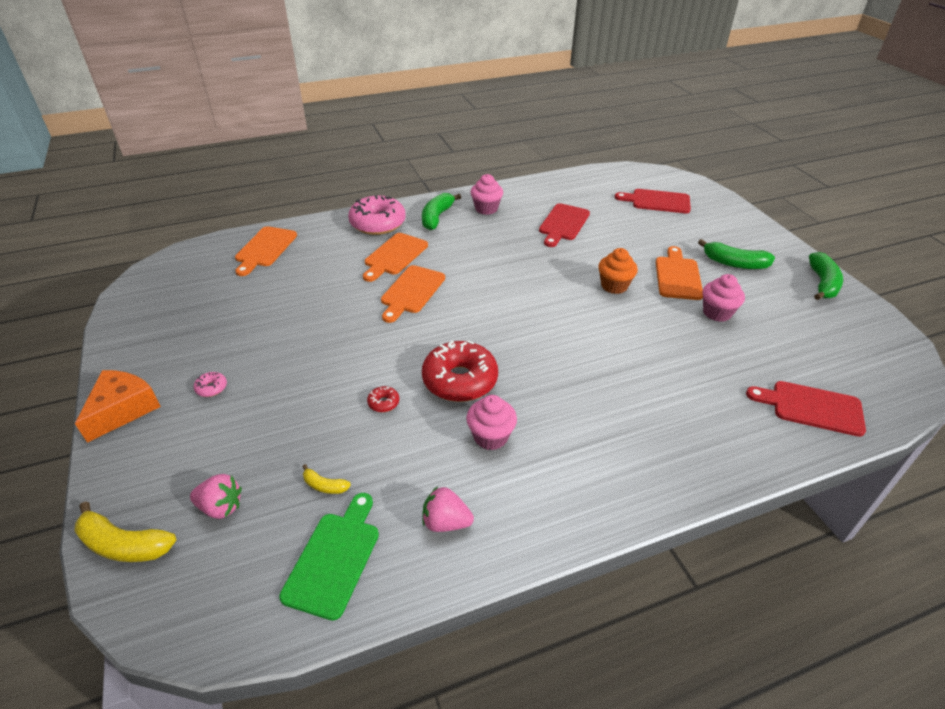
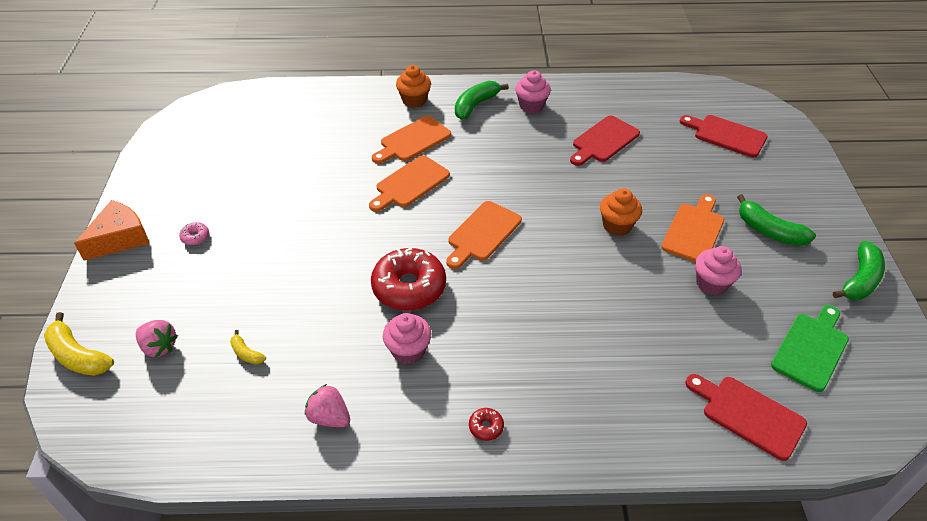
camera: 20 degrees right, 5 degrees up
(265, 249) = (297, 106): orange cutting board -> orange cutting board (482, 233)
(334, 559) = (226, 419): green cutting board -> green cutting board (811, 349)
(378, 223) = (414, 100): pink donut -> orange cupcake
(383, 403) = (330, 291): red donut -> red donut (486, 427)

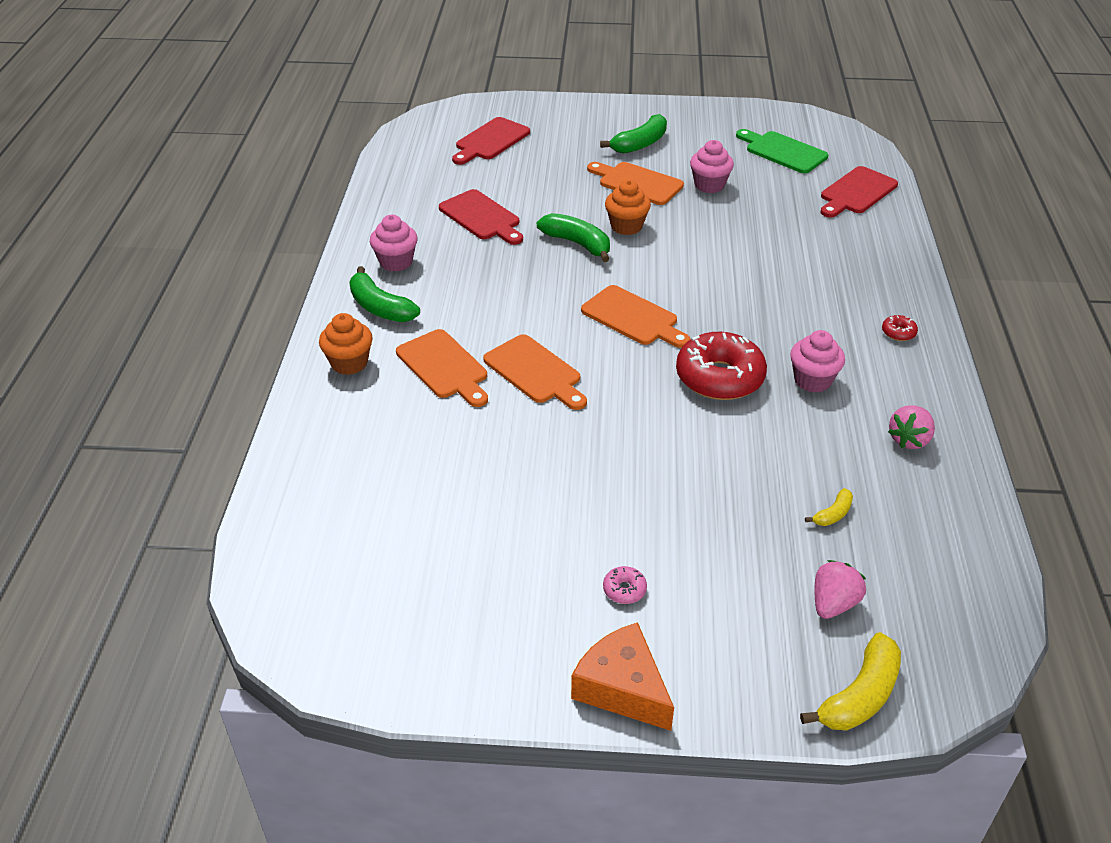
camera: 85 degrees left, 5 degrees down
(859, 280) = (703, 114): green banana -> green banana (577, 244)

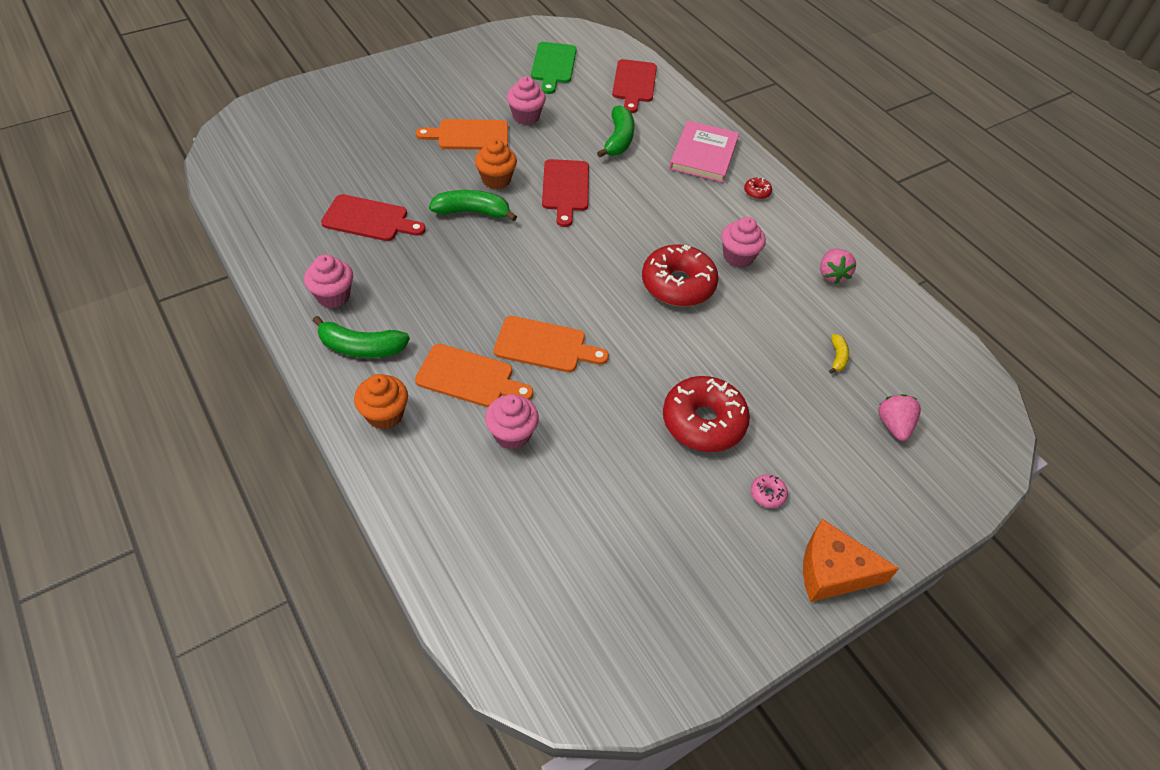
camera: 40 degrees left, 10 degrees up
(436, 425) = (512, 434): none -> pink cupcake
(490, 141) = (307, 139): red cutting board -> red cutting board (565, 188)
(623, 500) = (703, 422): none -> red donut
(633, 318) = (574, 261): orange cutting board -> none
(640, 144) = (438, 97): green banana -> green banana (618, 139)
(783, 151) = (553, 65): green cutting board -> green cutting board turned 90 degrees counterclockwise
(859, 695) = (961, 483): yellow banana -> none
(870, 278) = (703, 154): none -> pink book

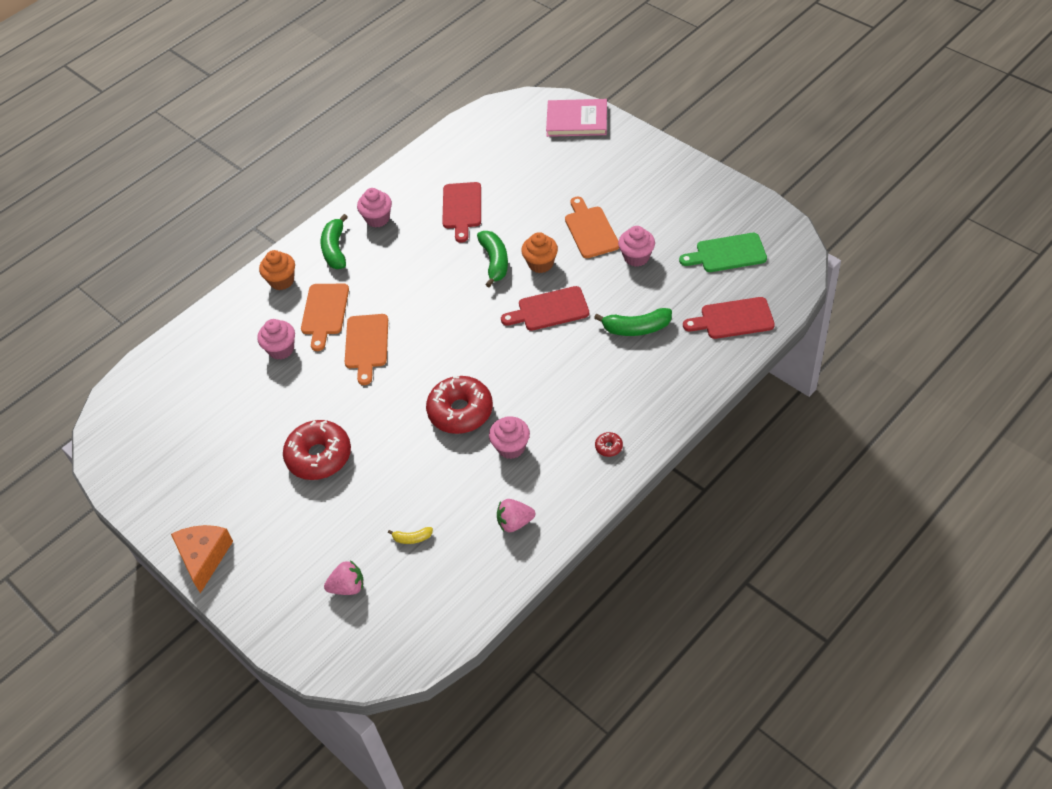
camera: 85 degrees right, 0 degrees up
(703, 154) = (646, 395): pink book -> pink book (577, 120)
(767, 494) = (262, 508): pink donut -> none

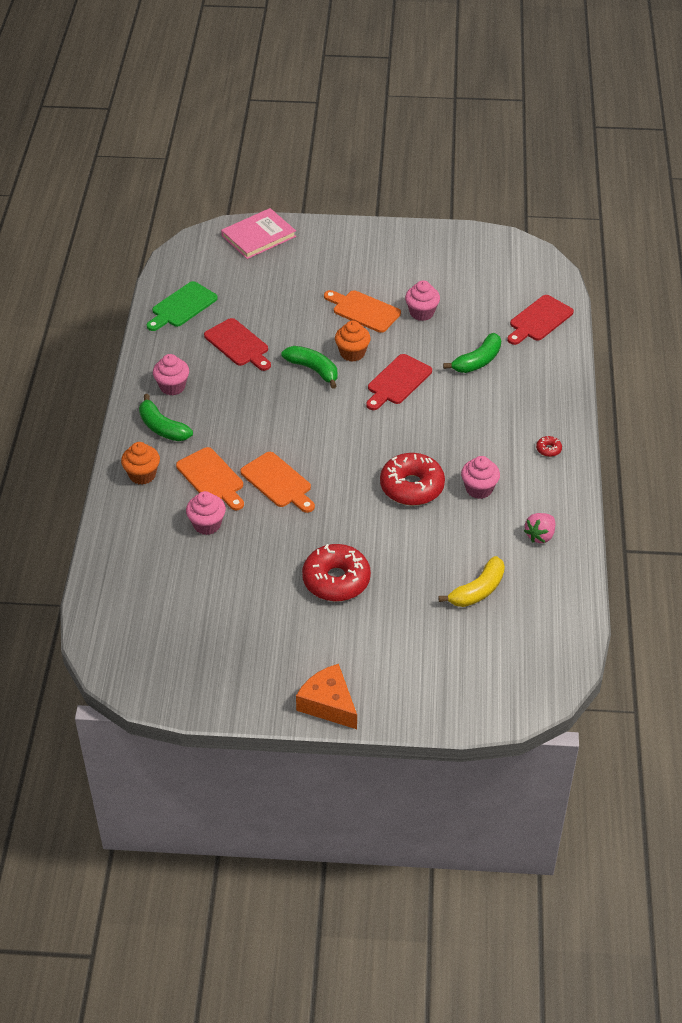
camera: 45 degrees left, 5 degrees down
(348, 587) = (468, 651): pink strawberry -> none
(412, 538) = (477, 590): yellow banana -> yellow banana, size x1.91
(727, 253) = (485, 278): green cutting board -> green cutting board (182, 306)

